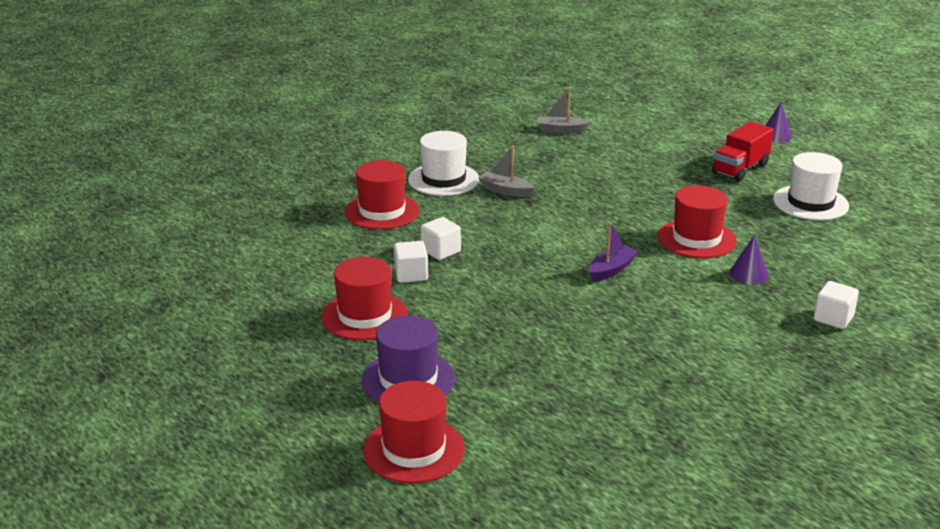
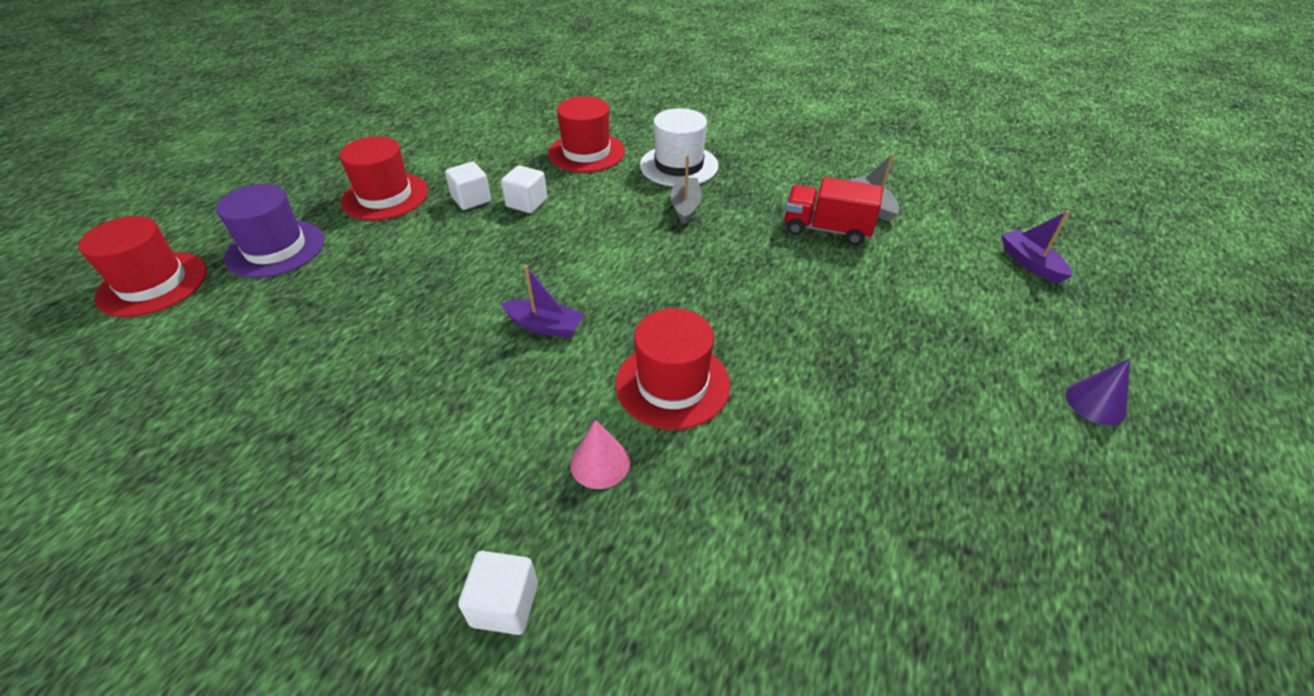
camera: 65 degrees right, 15 degrees up
(658, 109) = (1030, 263): none -> purple boat
(740, 169) = (928, 385): red truck -> red truck (826, 229)
(749, 274) = (600, 463): purple cone -> pink cone
(810, 203) = (889, 497): white hat -> none

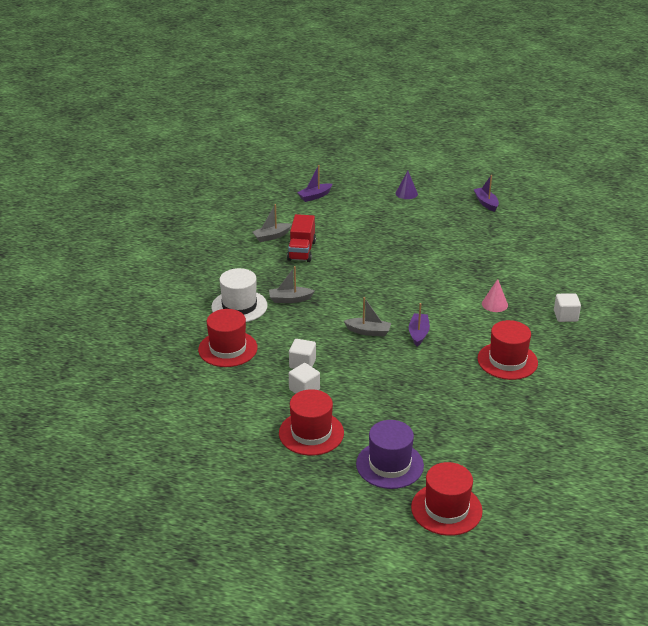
camera: 100 degrees left, 10 degrees down
(575, 270) = (368, 331): none -> grey boat
(672, 384) = (441, 290): red hat -> red hat (507, 361)
(1102, 574) = (486, 203): none -> purple boat

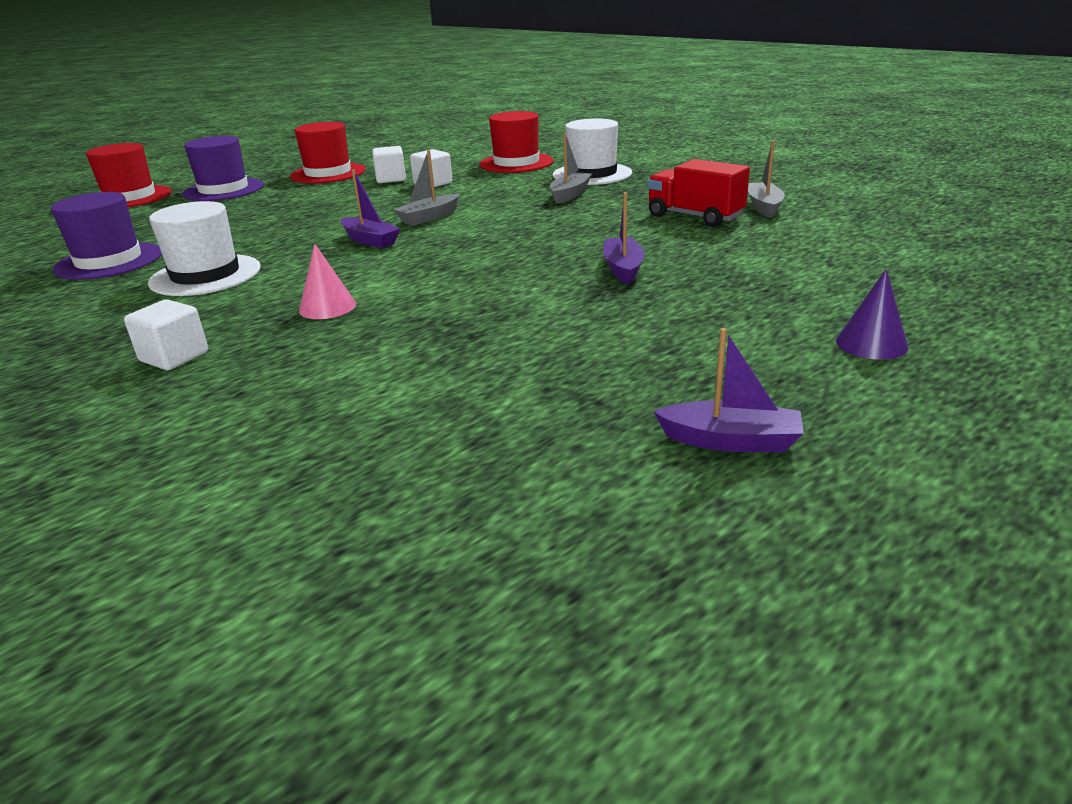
camera: 125 degrees right, 5 degrees down
(315, 196) = (909, 254): purple boat -> purple boat (623, 269)
(507, 361) = (205, 275): red hat -> white hat
(531, 411) = (109, 261): none -> purple hat

